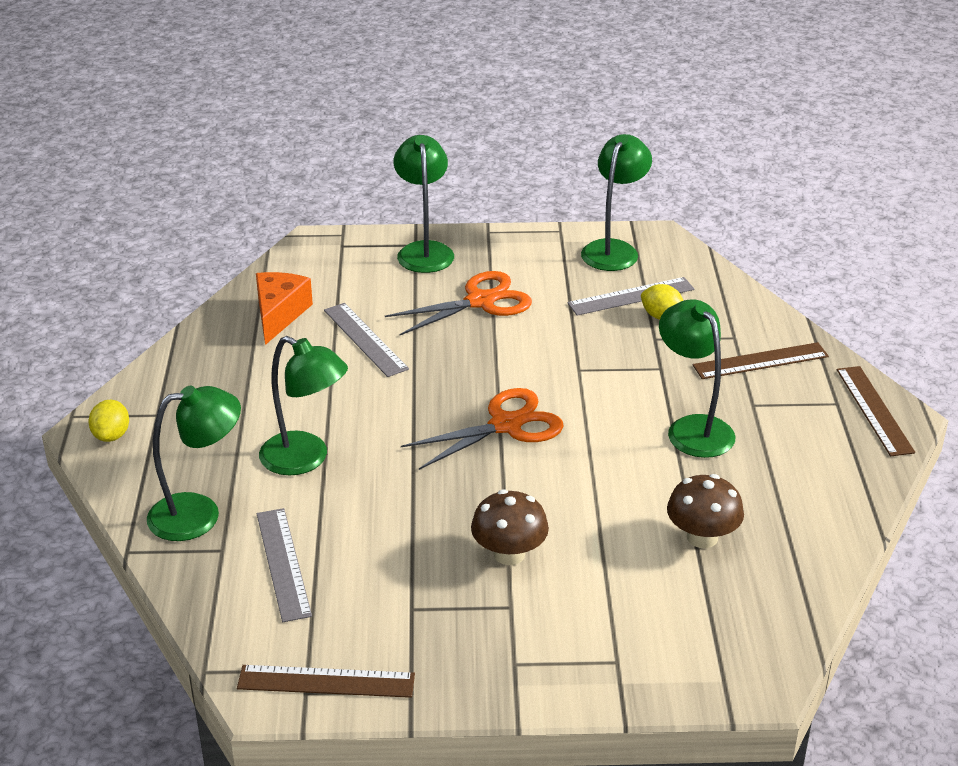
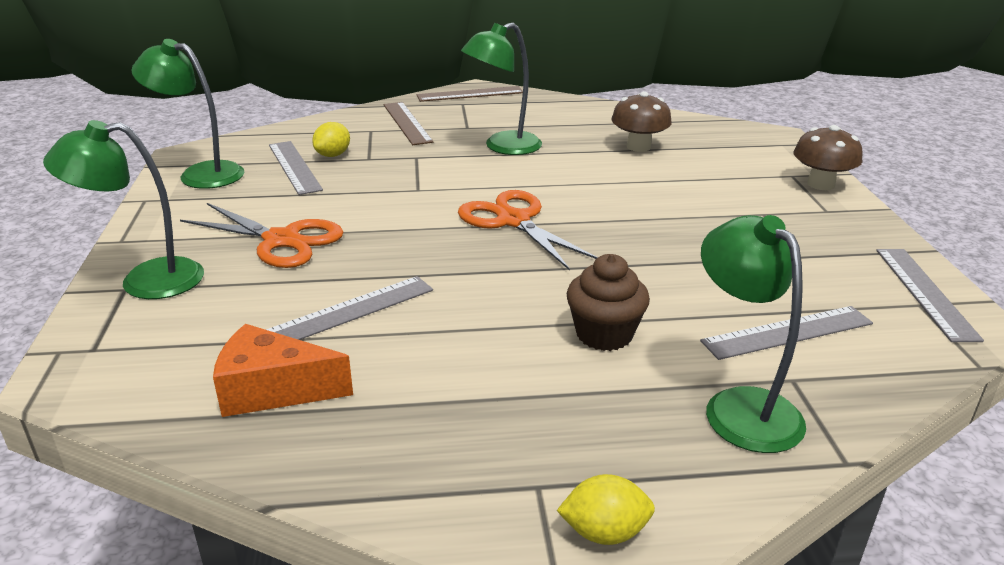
camera: 95 degrees left, 5 degrees down
(305, 459) = (604, 334): green lamp -> brown cupcake
(326, 681) = (925, 292): brown ruler -> grey ruler
(480, 301) = (281, 240): orange scissors -> orange scissors turned 150 degrees clockwise
(509, 554) = (699, 215): brown mushroom -> brown mushroom (820, 184)

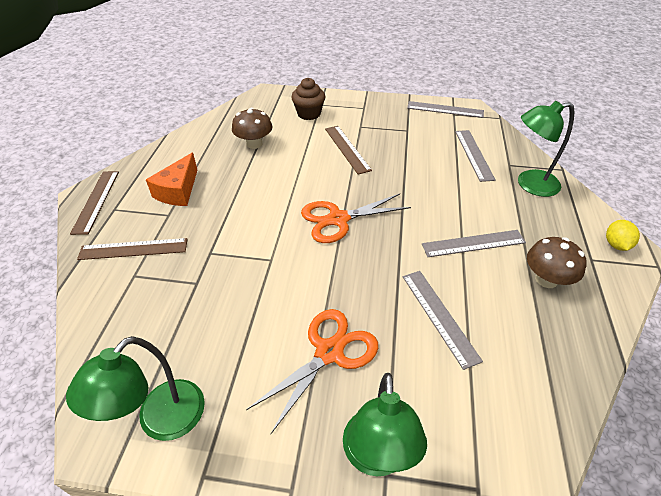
camera: 75 degrees left, 15 degrees up
(273, 390) = (526, 363): orange cheese -> orange cheese (178, 191)
(294, 167) = (186, 338): grey ruler -> grey ruler (473, 243)
(333, 155) = (175, 307): yellow lemon -> none
(502, 147) = (219, 202): green lamp -> none
(604, 334) = (472, 211): brown cupcake -> brown cupcake (309, 114)
(687, 209) = (347, 149): none -> brown ruler
(820, 184) = (334, 100): brown mushroom -> brown mushroom (546, 279)

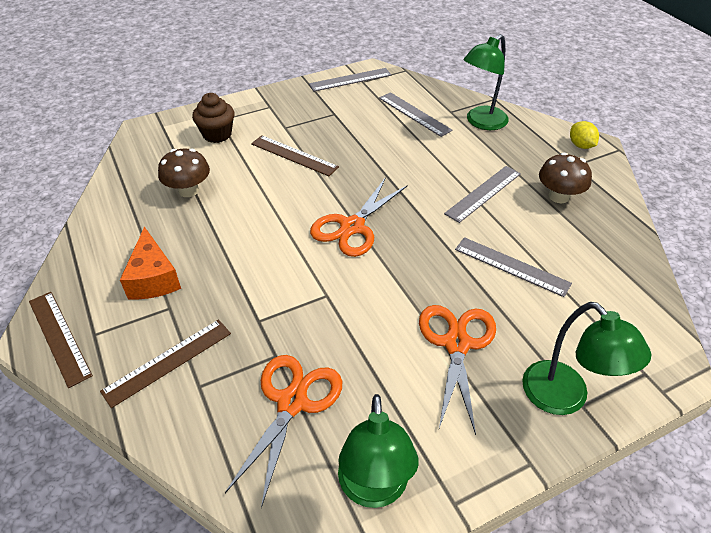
camera: 35 degrees left, 0 degrees up
(174, 322) = (292, 402): none -> orange scissors

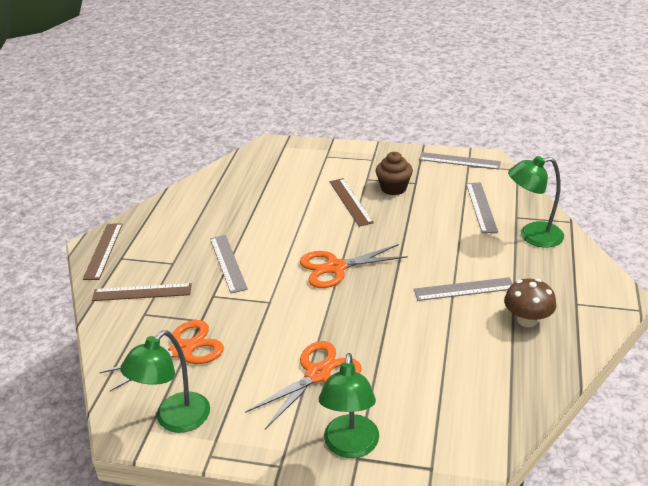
camera: 40 degrees right, 10 degrees down
(153, 278) = (181, 242): orange cheese -> none
(188, 190) = (256, 197): brown mushroom -> none
(217, 134) = (313, 166): brown cupcake -> brown cupcake (393, 188)
(511, 266) = (420, 348): grey ruler -> grey ruler (228, 263)
(580, 145) = (604, 291): yellow lemon -> none

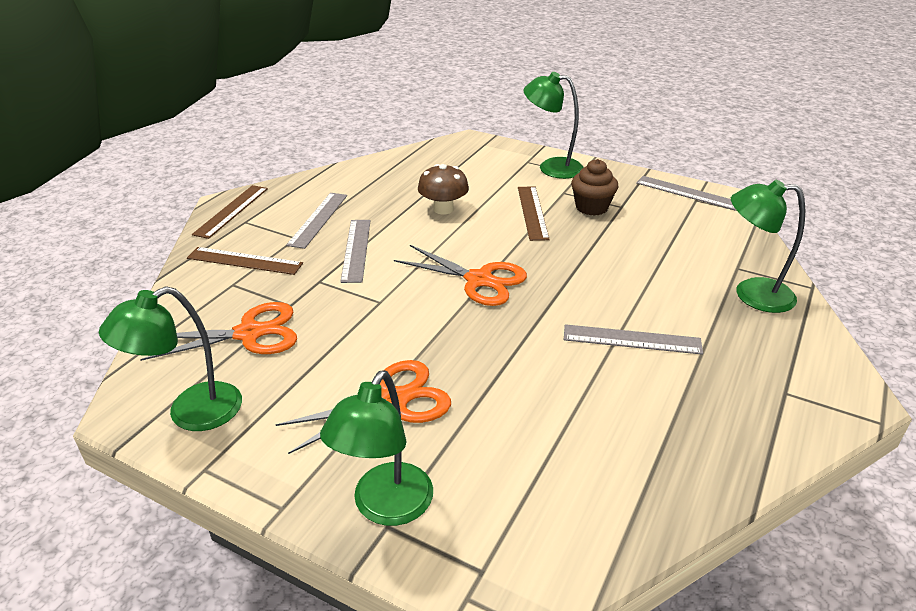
camera: 15 degrees right, 0 degrees up
(335, 267) = (479, 280): orange scissors -> orange scissors turned 150 degrees counterclockwise
(348, 158) = (551, 167): none -> green lamp
(481, 207) = (694, 248): grey ruler -> grey ruler (318, 219)
(527, 320) = (705, 398): brown mushroom -> brown mushroom (443, 209)

